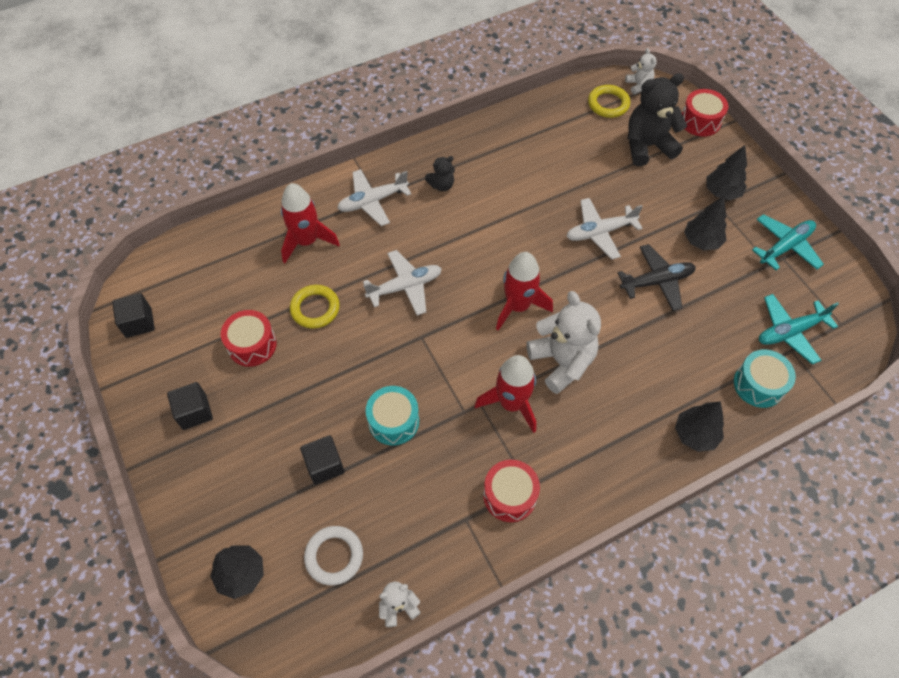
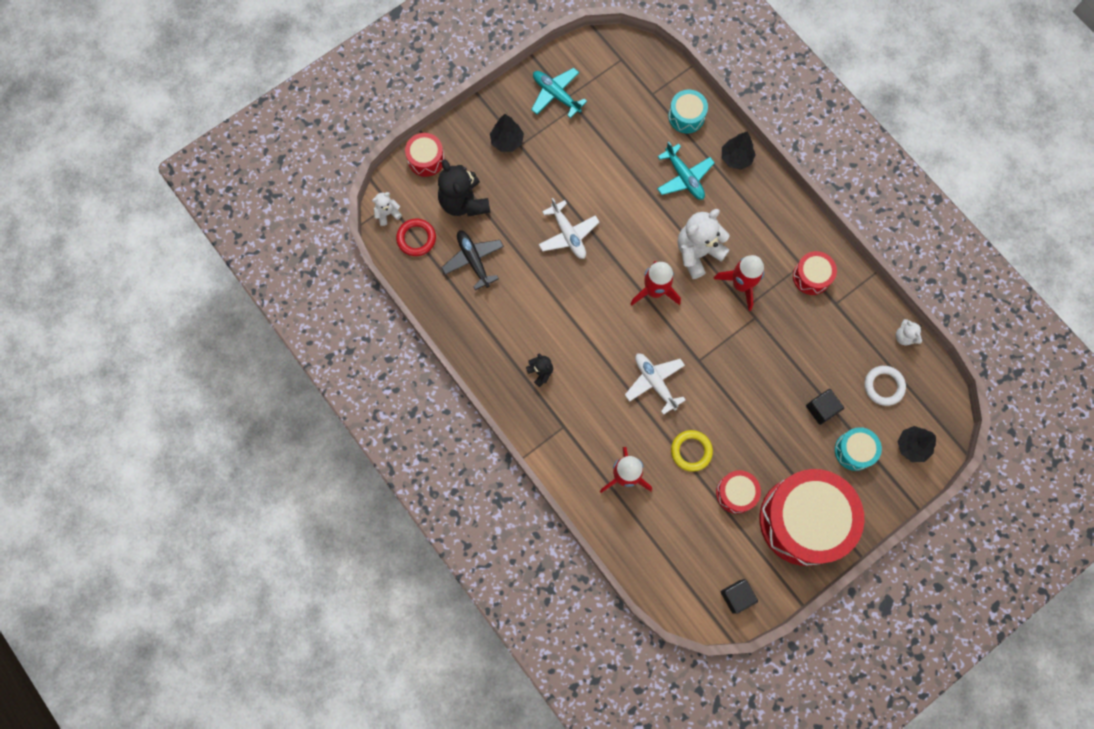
camera: 100 degrees left, 15 degrees up
(194, 412) = (803, 520): black cube -> red drum
(372, 201) = (570, 429): white plane -> none
(393, 421) = (775, 367): turquoise drum -> turquoise drum (854, 451)
(608, 104) = (416, 238): yellow ring -> red ring
(657, 281) = (609, 188): black plane -> black plane (473, 260)
(701, 241) = (562, 156): black tree -> none
(789, 332) = (636, 94): turquoise plane -> turquoise plane (684, 177)

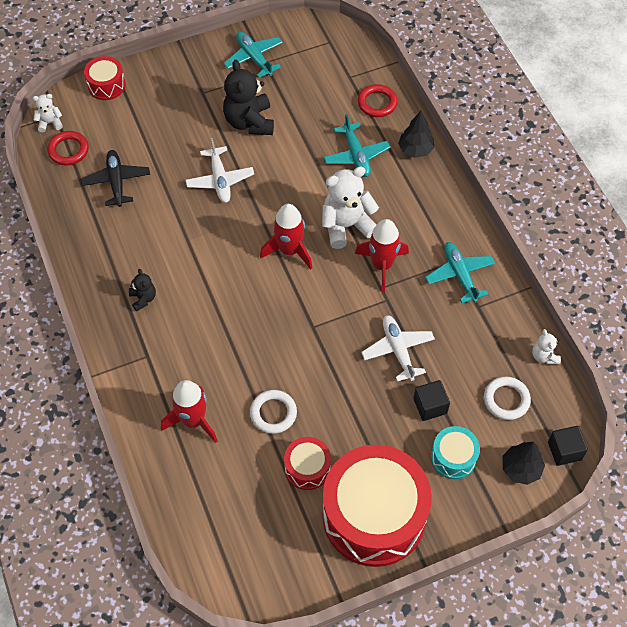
camera: 15 degrees right, 15 degrees down
(464, 202) = (128, 129): black teddy bear -> black teddy bear (249, 122)
(507, 141) = (191, 87): black tree -> none
(654, 382) = (258, 336): white plane -> white plane (398, 350)
(686, 116) = (377, 103): turquoise drum -> red ring
(691, 451) = (273, 413): yellow ring -> white ring
(736, 596) = (271, 577): black cube -> black cube (564, 451)
(811, 276) = (460, 275): red drum -> turquoise plane

